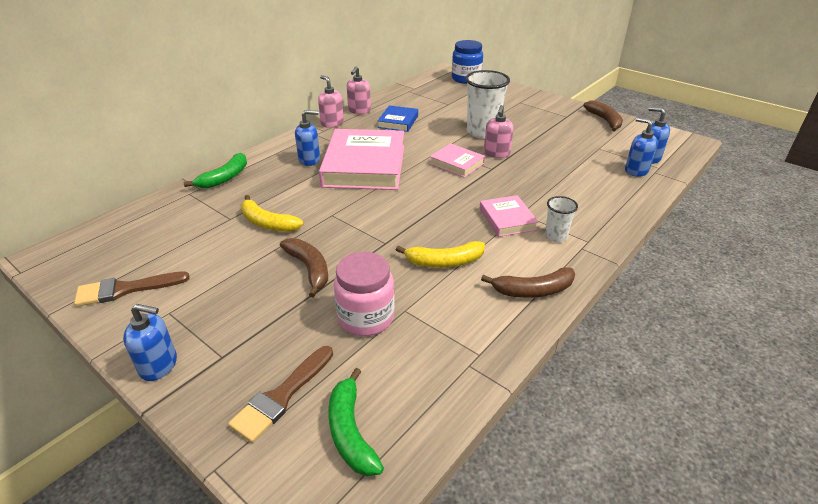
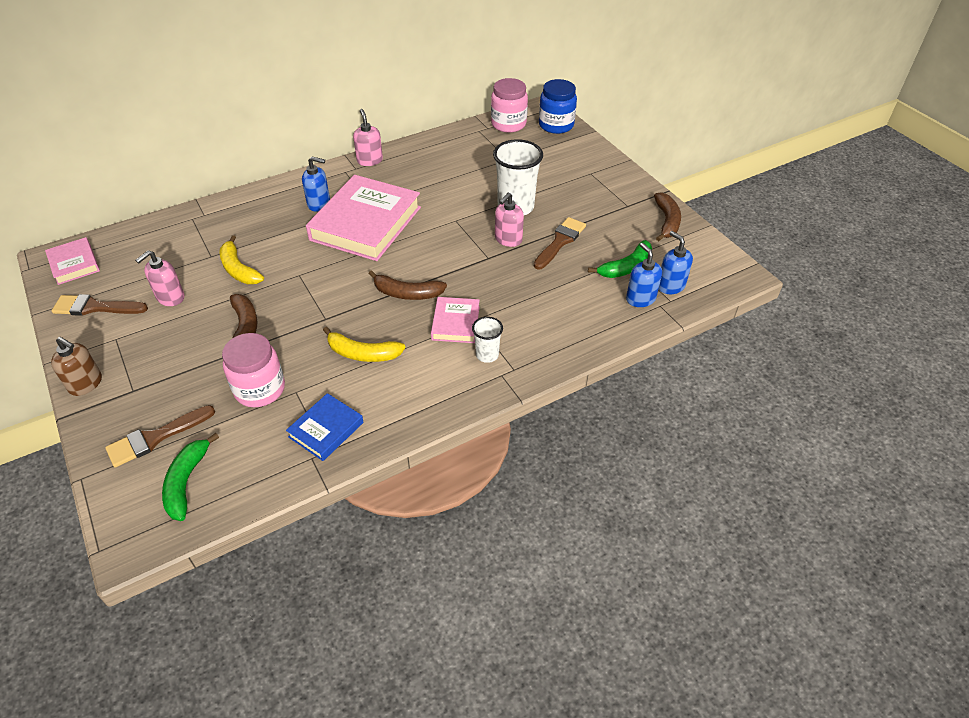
camera: 20 degrees right, 10 degrees up
(159, 365) = (86, 384): blue soap dispenser -> brown soap dispenser
(224, 178) = (231, 208): green banana -> green banana (626, 267)
(359, 110) = (408, 148): pink soap dispenser -> pink soap dispenser (170, 297)
(398, 121) = (437, 173): blue book -> blue book (326, 430)
(428, 83) = (508, 124): none -> pink jar
(457, 163) = (457, 242): pink book -> pink book (74, 264)
(533, 290) = (419, 406): brown banana -> brown banana (407, 293)
(539, 147) = (560, 241): none -> brown brush

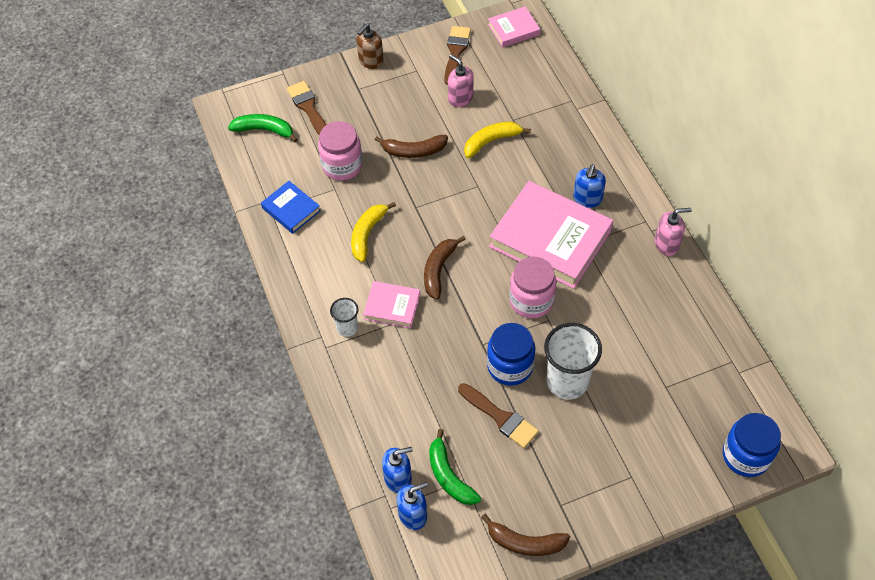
camera: 100 degrees right, 10 degrees up
(508, 124) = (748, 398): pink jar -> pink jar (531, 300)
(508, 239) = (510, 366): pink soap dispenser -> blue jar

